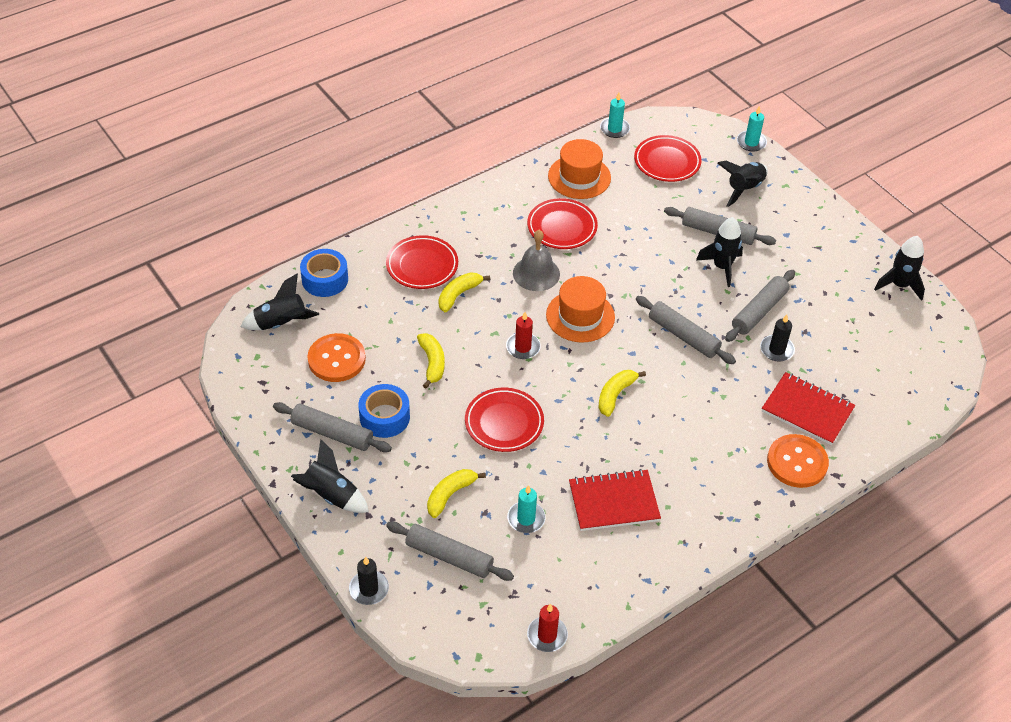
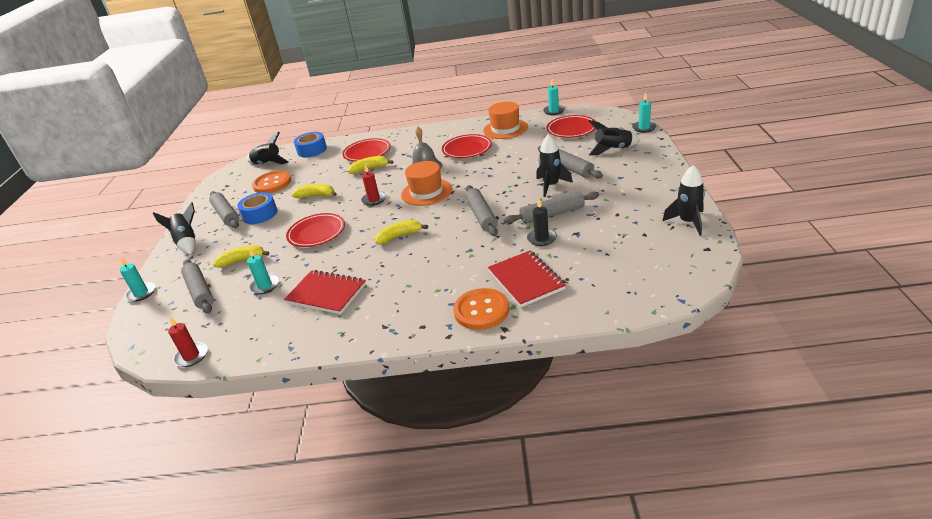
camera: 40 degrees right, 15 degrees down
(369, 589) = (141, 293): black candle -> turquoise candle
(432, 363) = (316, 196): yellow banana -> yellow banana turned 105 degrees counterclockwise

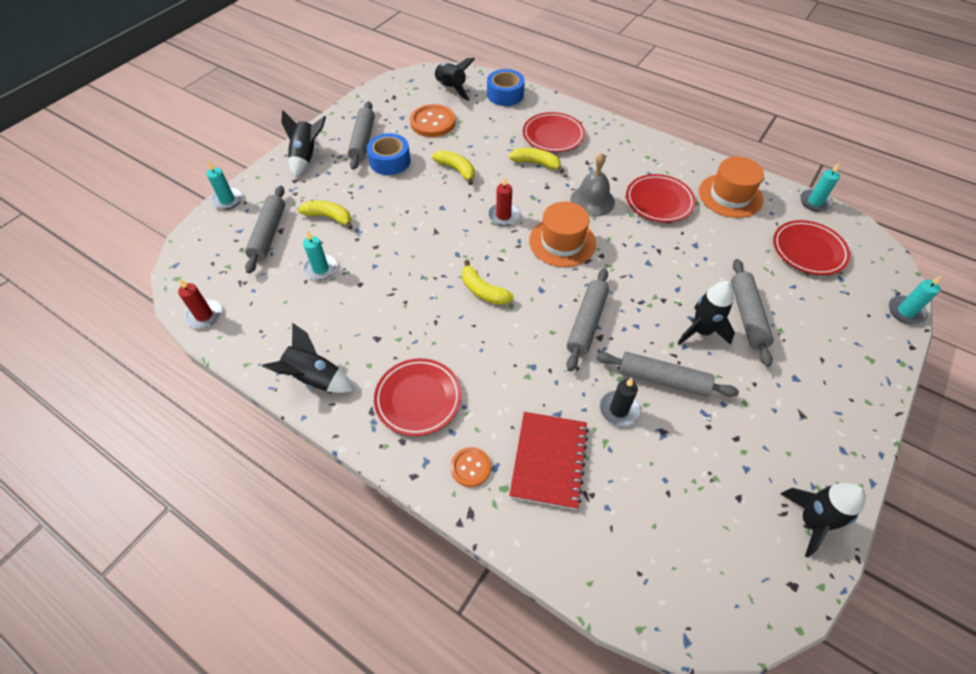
camera: 30 degrees right, 20 degrees up
(316, 233) = (416, 227): red plate -> red plate (418, 399)
(326, 294) = (359, 322): red notebook -> none
(399, 236) = (483, 291): yellow banana -> yellow banana turned 150 degrees counterclockwise
(481, 310) = (470, 467): orange button -> orange button, size x0.58
(613, 149) = (829, 322): black rocket -> black rocket (314, 378)

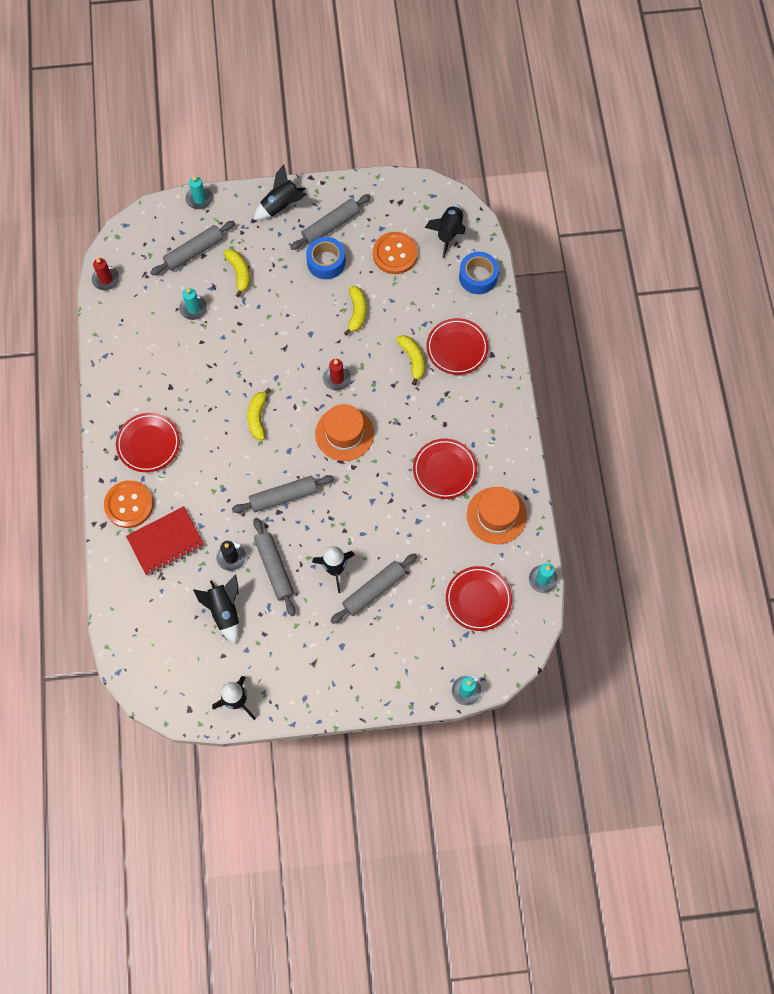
camera: 50 degrees right, 15 degrees up
(314, 378) = (116, 378): black rocket -> black rocket (224, 611)
(470, 467) = (129, 505): orange button -> orange button, size x1.73
(592, 200) = (405, 425): grey bell -> none

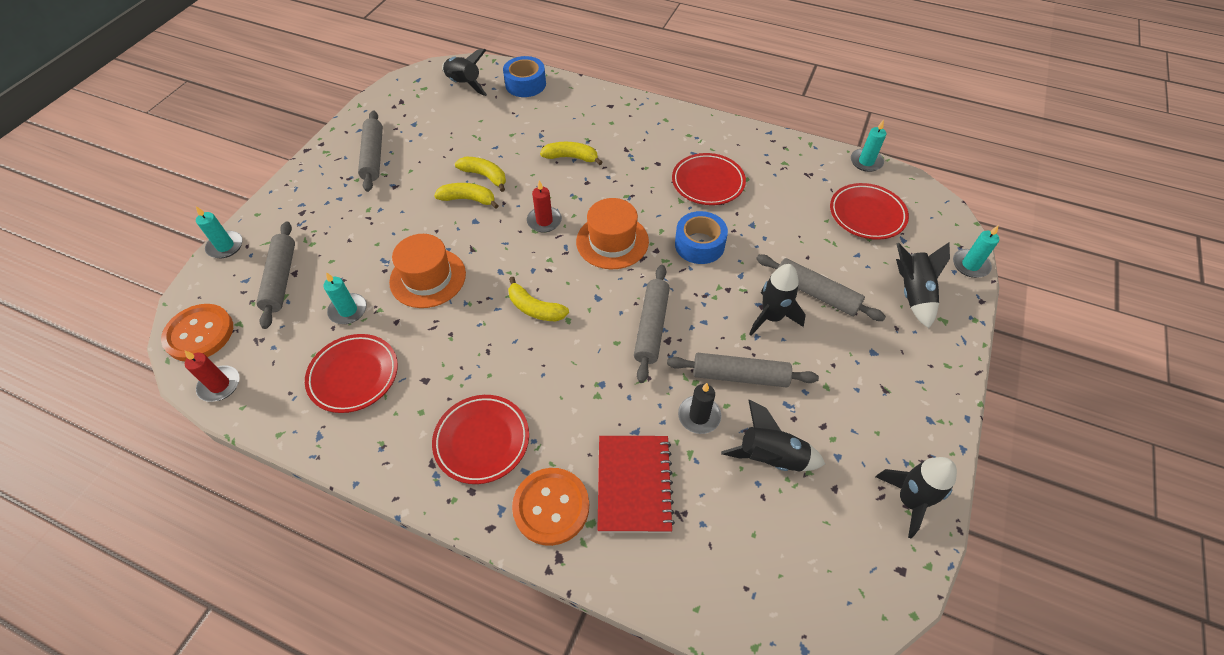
camera: 60 degrees left, 15 degrees down
(239, 273) = (348, 250): yellow banana -> yellow banana (468, 199)
(281, 206) = (311, 183): black rocket -> black rocket (912, 293)
(326, 262) = (408, 176): blue tape -> blue tape (699, 244)
(374, 590) = (816, 293): grey rolling pin -> grey rolling pin turned 45 degrees counterclockwise
(395, 254) = (450, 125): orange button -> orange button (199, 334)
(457, 348) = (585, 124): red plate -> red plate (354, 375)
(496, 515) = (780, 166): orange hat -> orange hat (428, 278)

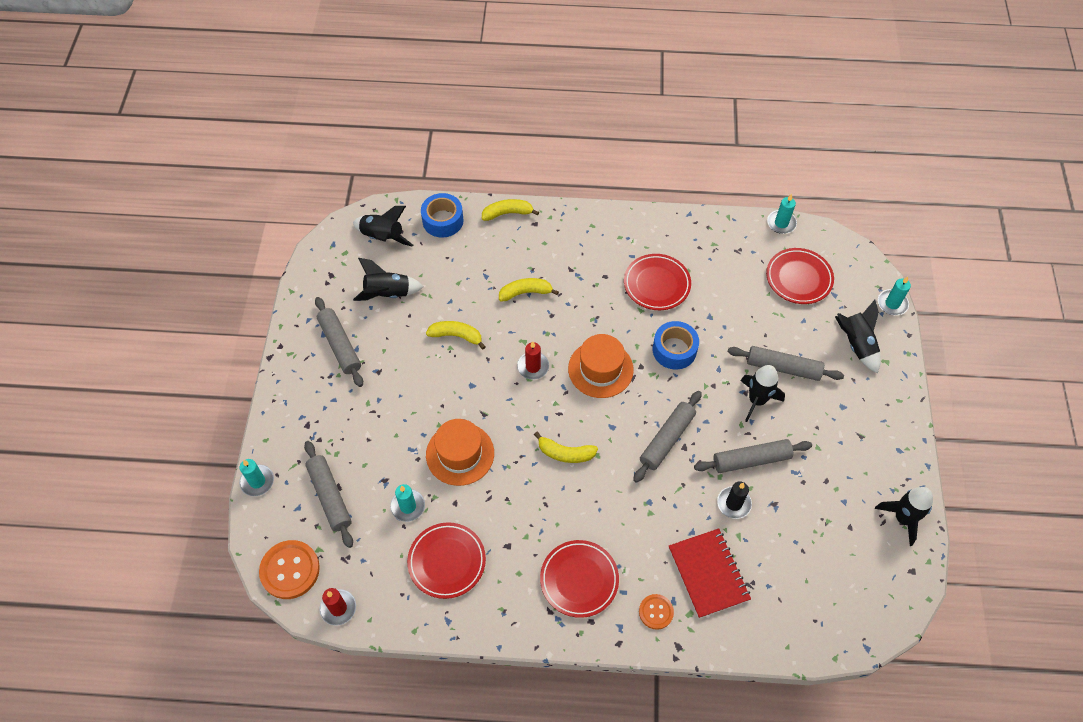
camera: 20 degrees left, 5 degrees up
(468, 199) = (454, 365): yellow banana -> yellow banana (507, 213)
(551, 507) = (656, 612): orange button -> orange button, size x0.58
(651, 327) = (667, 439): grey rolling pin -> grey rolling pin turned 45 degrees clockwise
(771, 457) = (797, 518): black rocket -> black rocket (388, 293)

